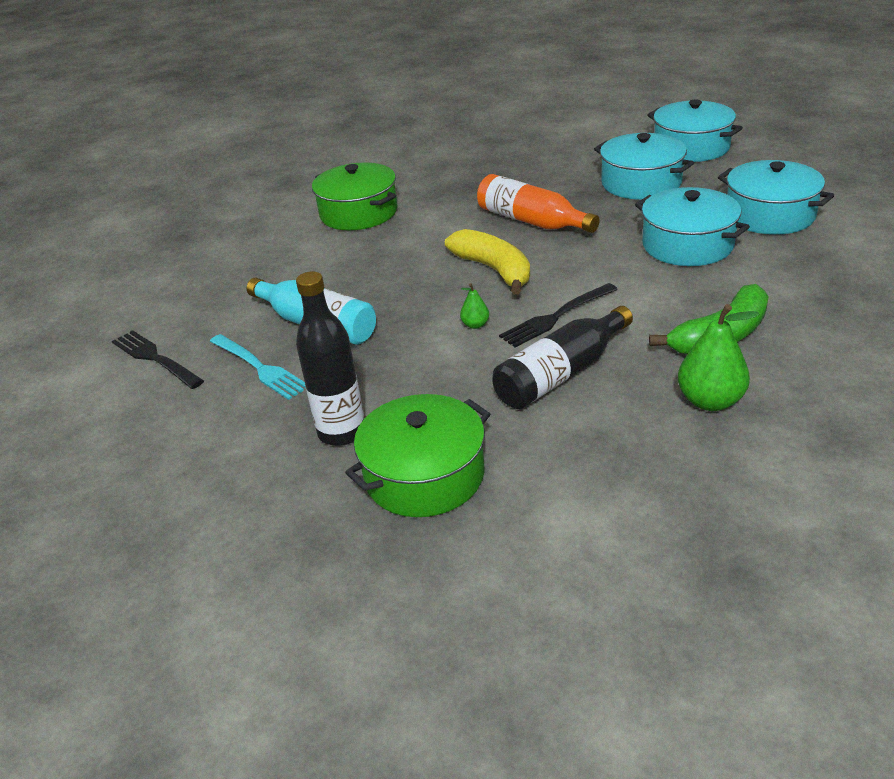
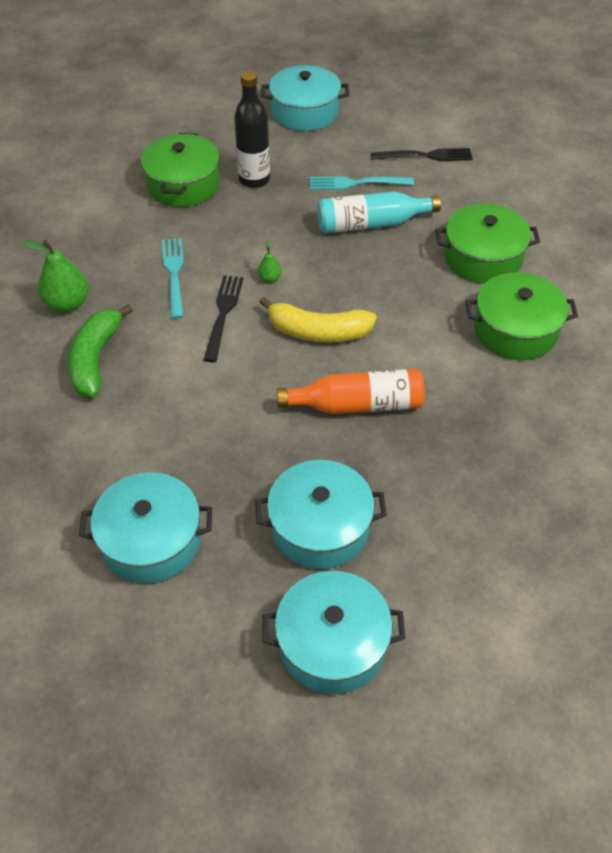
camera: 130 degrees right, 15 degrees up
(289, 259) = (482, 257): none -> green pot
(561, 373) = (174, 274): black bottle -> turquoise fork
(687, 245) = (194, 448): turquoise pot -> turquoise pot (305, 112)

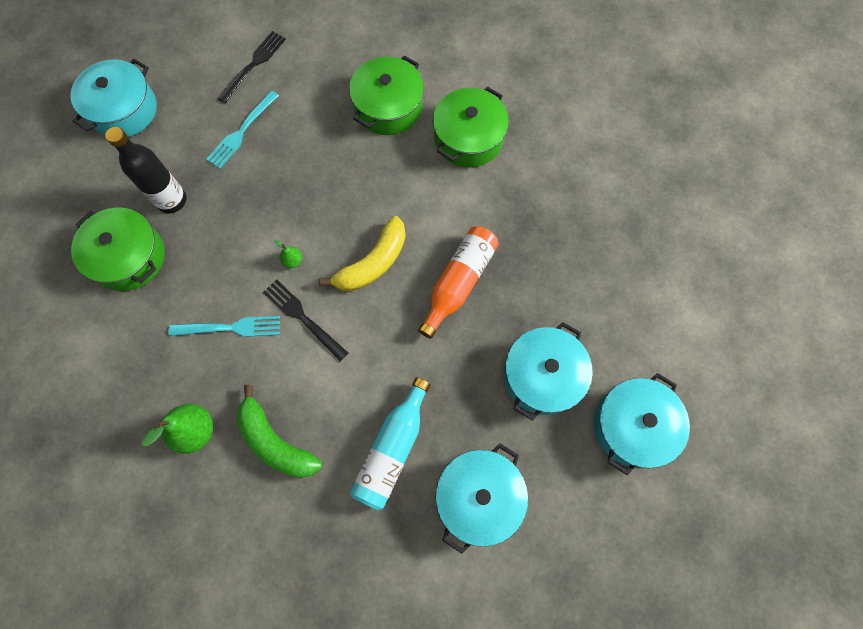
camera: 55 degrees left, 20 degrees up
(174, 274) = (230, 328): turquoise fork -> turquoise fork turned 150 degrees clockwise
(371, 224) = (294, 152): turquoise bottle -> turquoise bottle (392, 449)

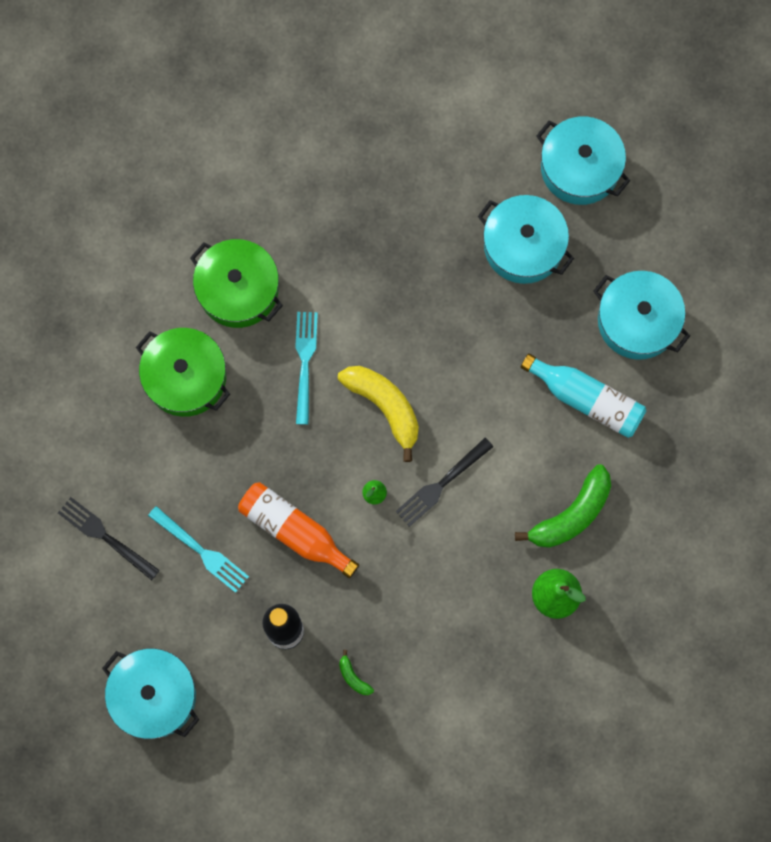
camera: 85 degrees left, 5 degrees up
(129, 257) = (353, 677): green pot -> green banana
(230, 328) = (446, 562): turquoise fork -> turquoise fork (305, 363)
(458, 282) = (415, 318): orange bottle -> orange bottle (294, 531)

